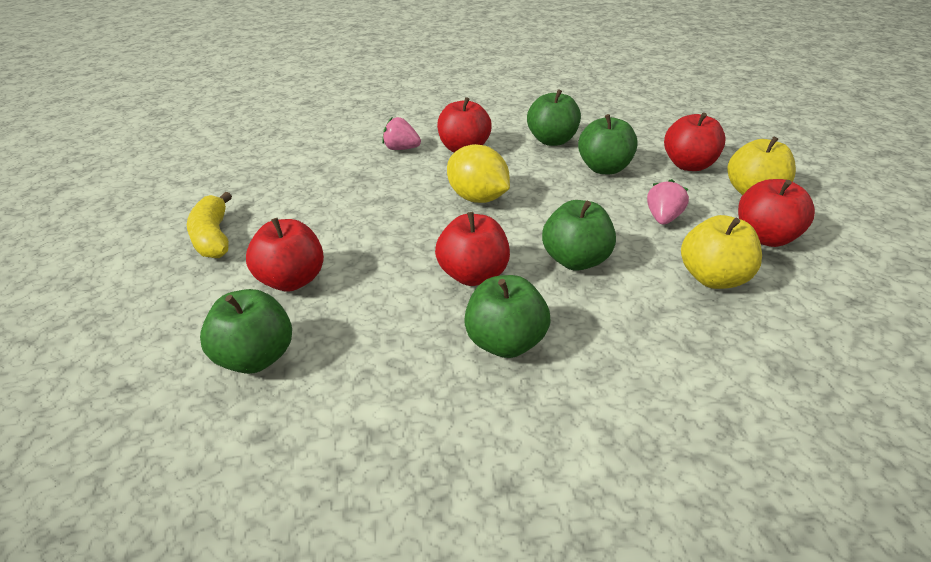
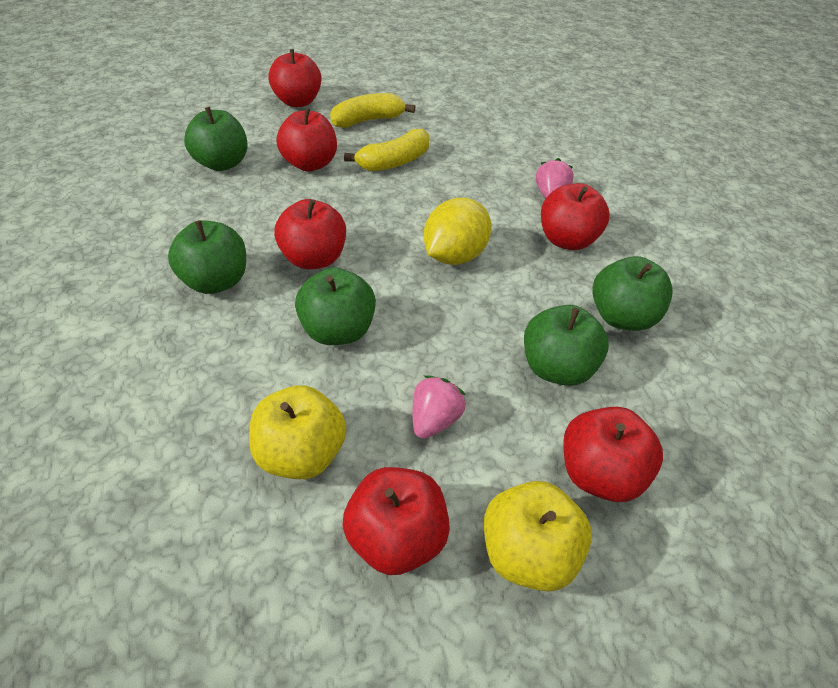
camera: 80 degrees right, 10 degrees up
(123, 294) = (298, 102): none -> red apple
(314, 222) = (394, 162): none -> yellow banana
(663, 218) = (434, 420): pink strawberry -> pink strawberry turned 75 degrees counterclockwise

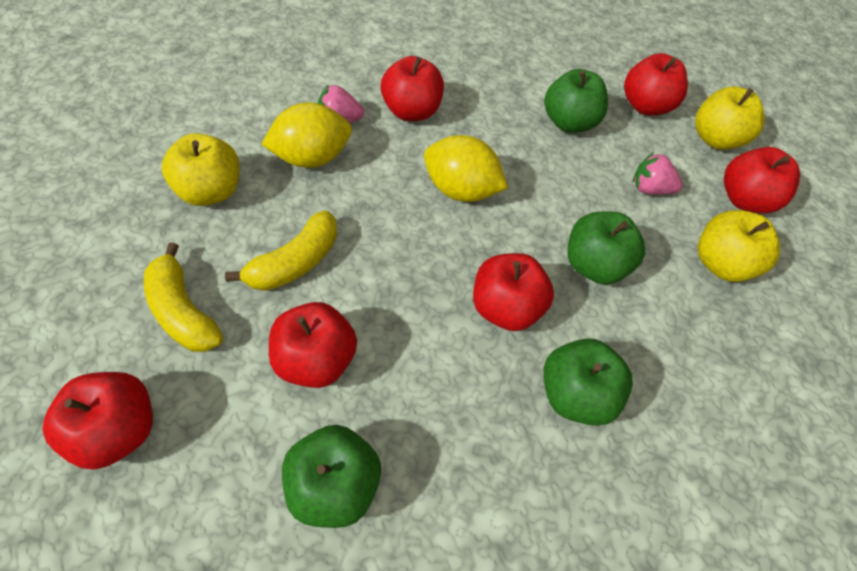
camera: 105 degrees left, 10 degrees up
(394, 162) = (295, 262): yellow banana -> yellow banana turned 90 degrees clockwise
(470, 132) = (210, 191): none -> yellow apple
(503, 177) = (311, 158): none -> yellow lemon
(622, 317) = (499, 85): green apple -> none

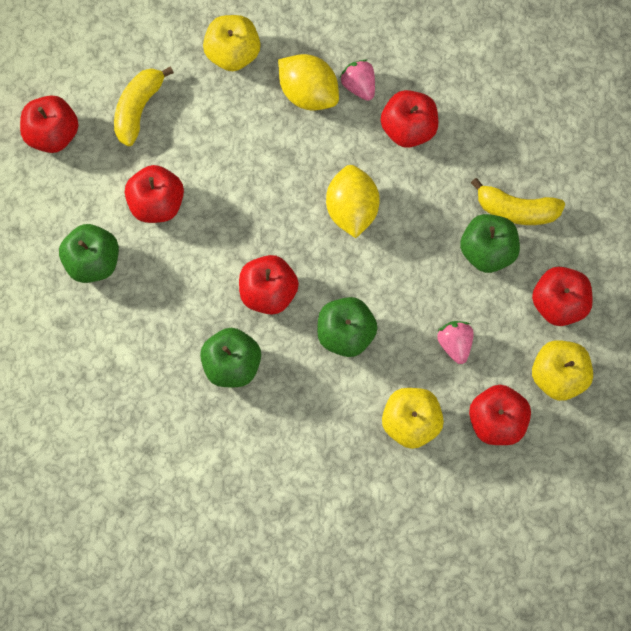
camera: 65 degrees right, 15 degrees up
(295, 262) = (214, 145): yellow banana -> yellow banana (516, 210)

